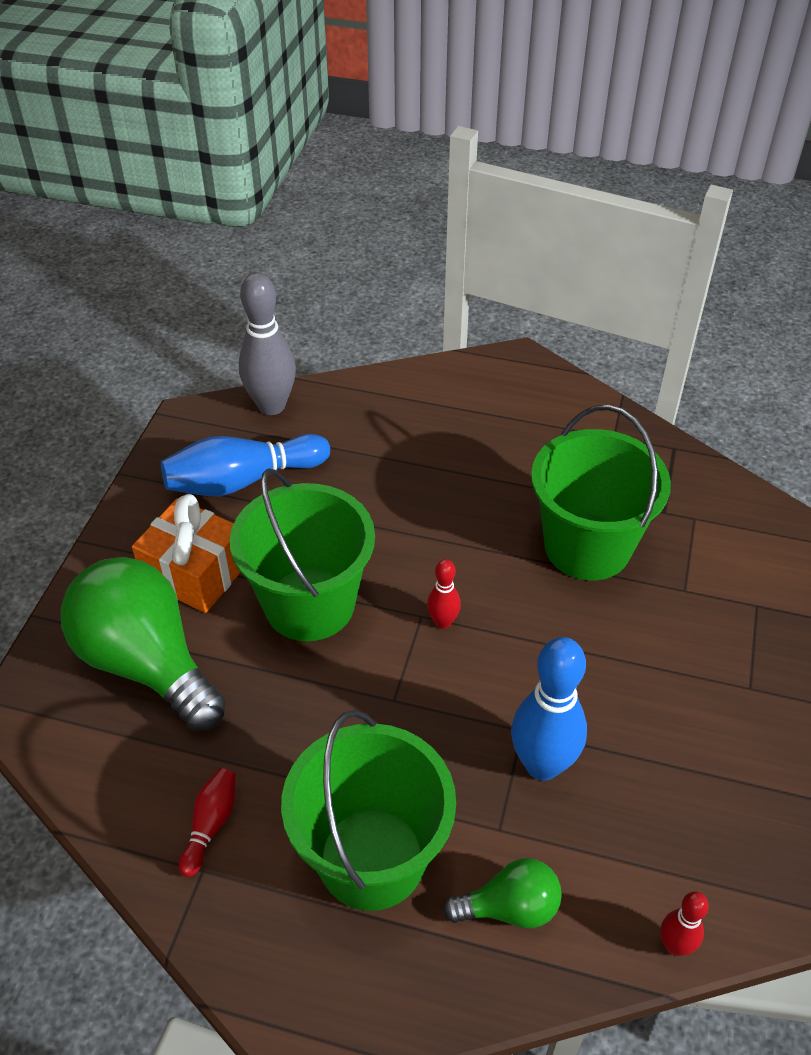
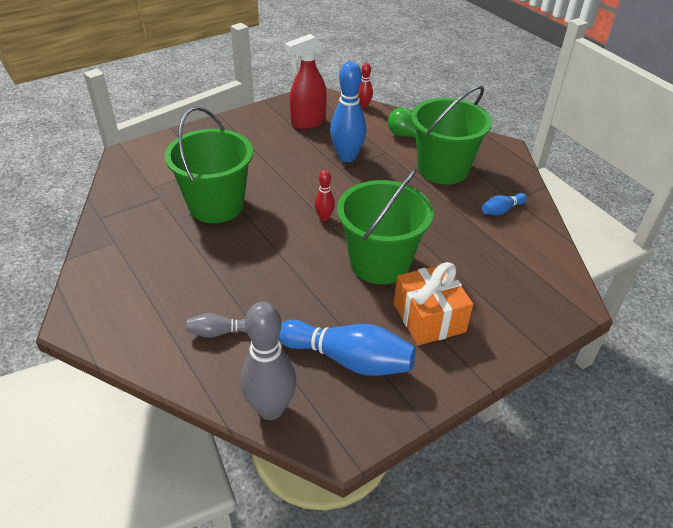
camera: 140 degrees left, 5 degrees down
(147, 663) = (490, 287): green light bulb -> none
(211, 825) = (501, 210): red bowling pin -> blue bowling pin
(388, 429) = (220, 332): none -> grey bowling pin
(698, 803) = (308, 122): none -> red spray bottle

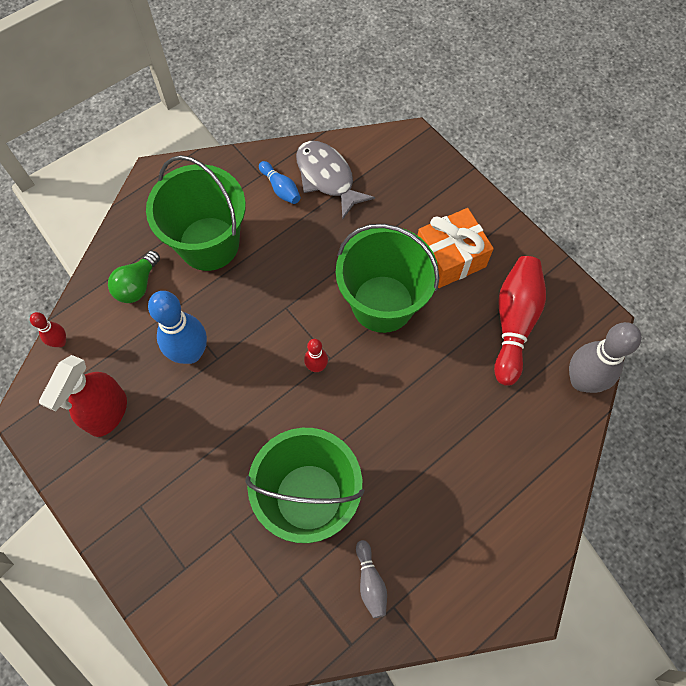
camera: 95 degrees left, 25 degrees up
(220, 332) = (507, 444): grey bowling pin -> grey bowling pin (370, 582)
(308, 122) = (107, 413): red spray bottle -> red spray bottle turned 60 degrees clockwise
(348, 359) = (514, 322): blue bowling pin -> red bowling pin
(517, 239) = (327, 177): none -> grey fish

